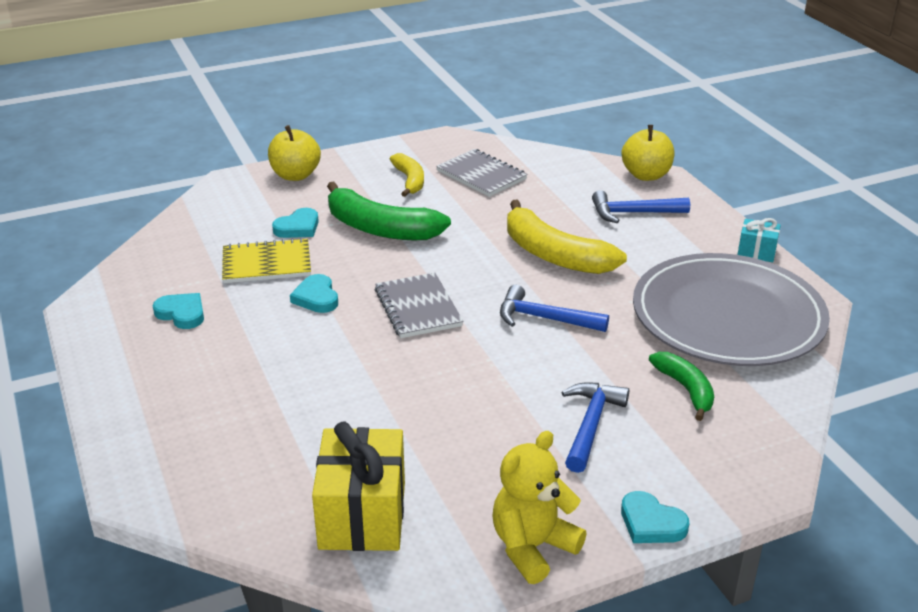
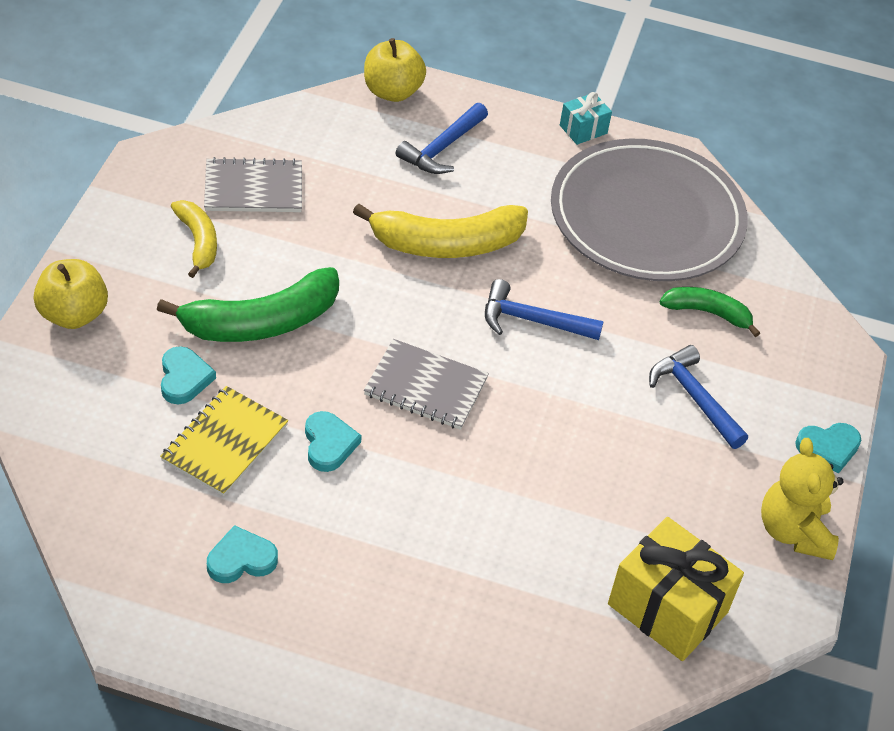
camera: 55 degrees left, 15 degrees up
(316, 297) = (329, 444): turquoise heart -> turquoise heart turned 120 degrees counterclockwise
(410, 180) = (198, 242): yellow banana -> yellow banana turned 45 degrees clockwise
(544, 318) = (532, 320): blue hammer -> blue hammer turned 45 degrees clockwise

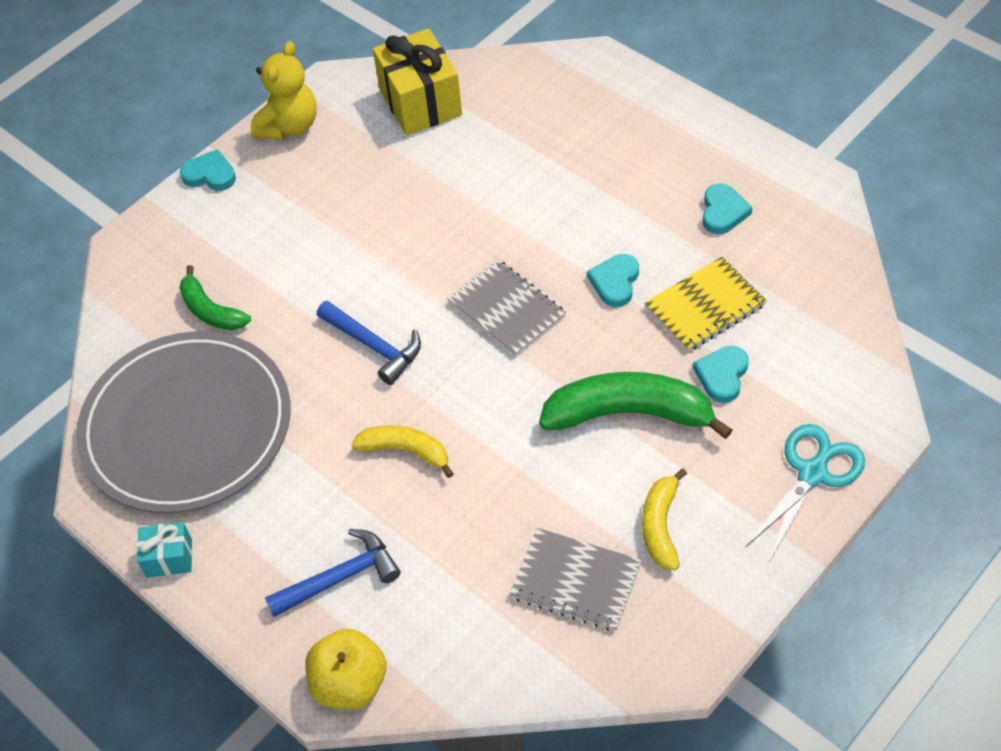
camera: 145 degrees left, 5 degrees up
(73, 314) = (812, 473): yellow apple -> turquoise scissors
(241, 559) = (723, 212): turquoise heart -> turquoise heart turned 90 degrees counterclockwise
(446, 244) = (406, 451): yellow banana -> yellow banana, size x0.58
(694, 397) = (283, 240): blue hammer -> none

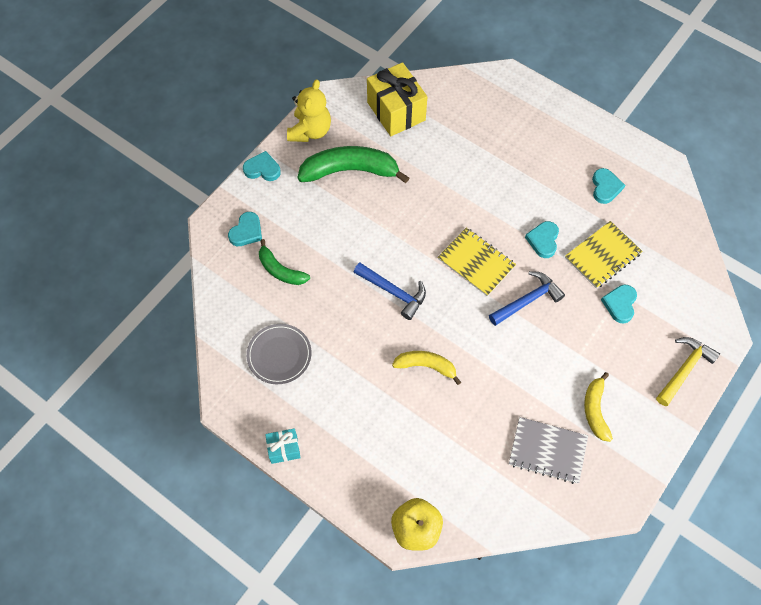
camera: 10 degrees left, 10 degrees up
(171, 257) = (246, 231): none -> turquoise heart
(187, 426) = (279, 355): grey plate -> grey plate, size x0.46
(340, 577) = (398, 456): blue hammer -> blue hammer (527, 300)
(507, 310) = (476, 262): grey notebook -> yellow notebook
(629, 413) = (565, 333): green banana -> green banana (350, 171)
(812, 473) = (684, 369): turquoise scissors -> yellow hammer

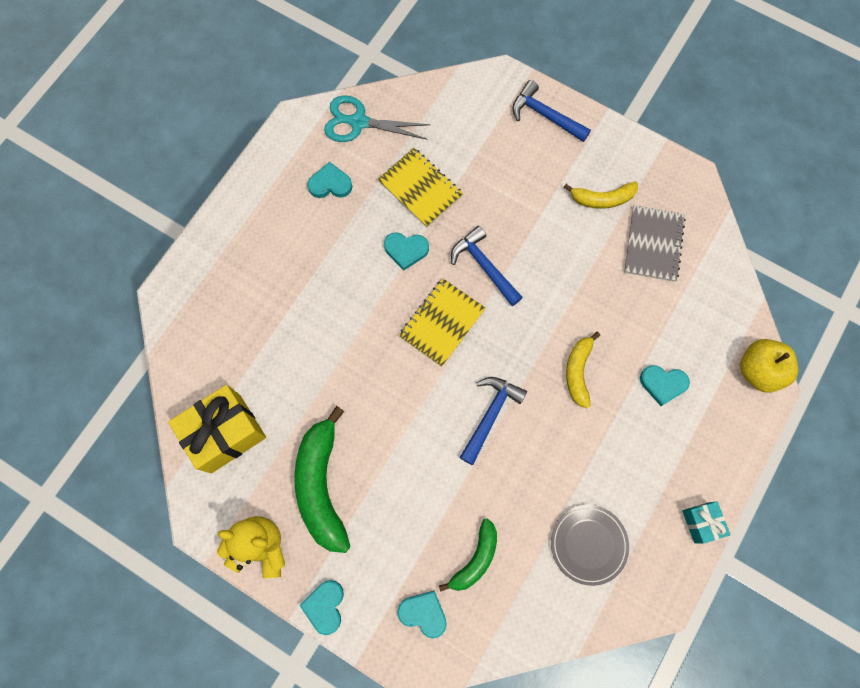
camera: 95 degrees left, 10 degrees up
(620, 304) = (478, 173): turquoise heart -> turquoise heart (662, 384)
(667, 211) = (358, 122): none -> turquoise scissors
(684, 369) = (545, 115): yellow hammer -> blue hammer

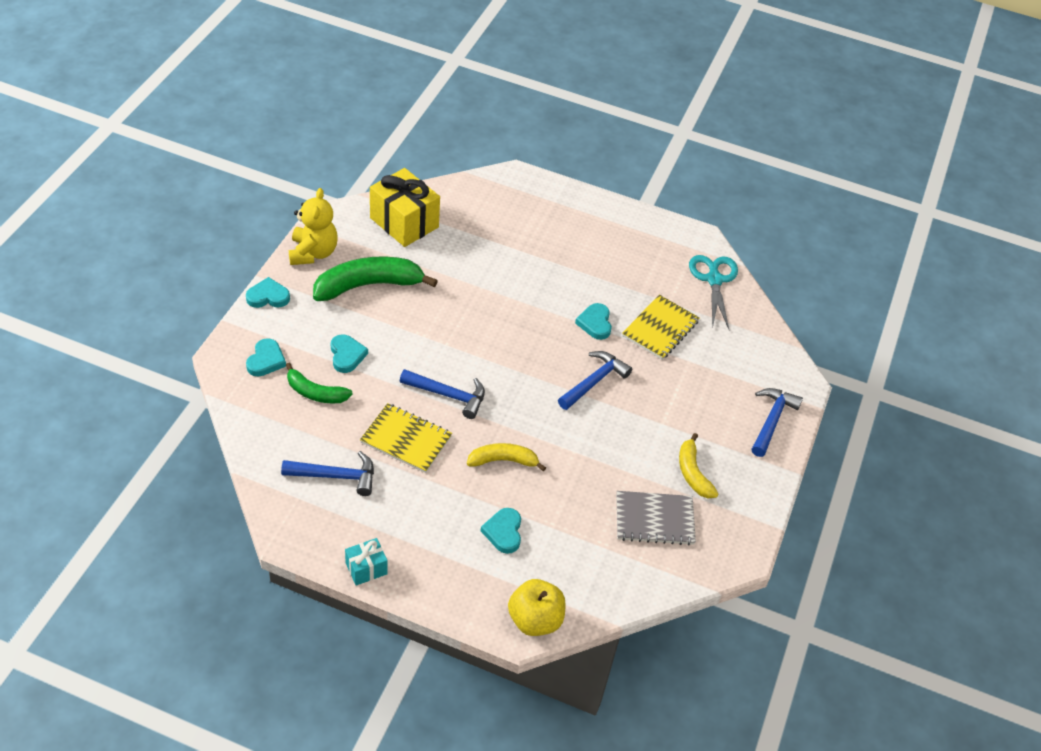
camera: 75 degrees right, 25 degrees down
(330, 184) = (645, 266): turquoise heart -> turquoise heart (347, 355)
(442, 323) = (530, 354): yellow notebook -> yellow notebook (406, 439)
(588, 544) = (336, 476): grey plate -> blue hammer

